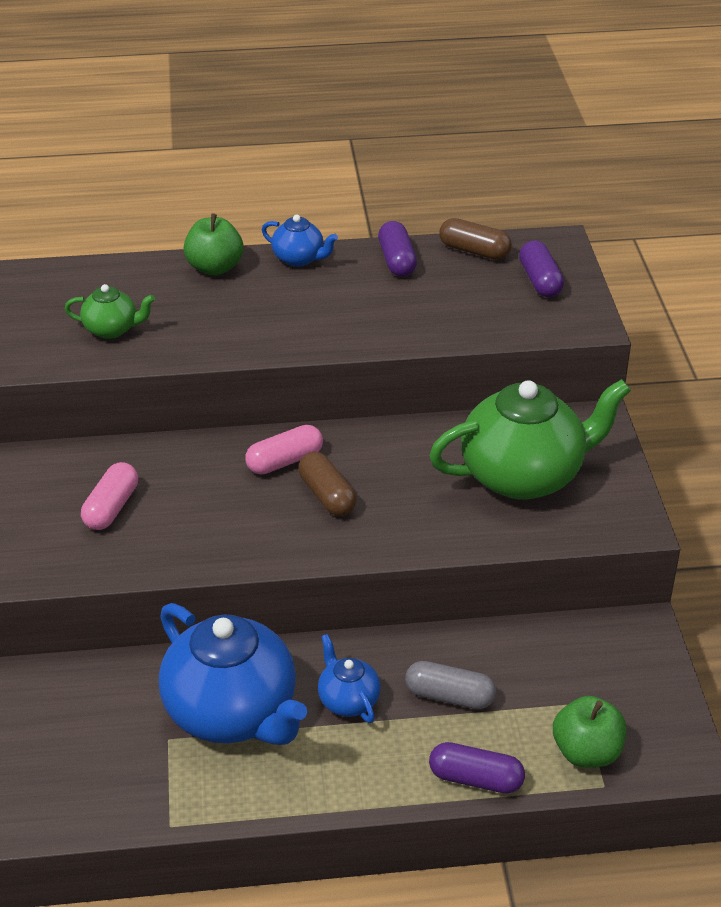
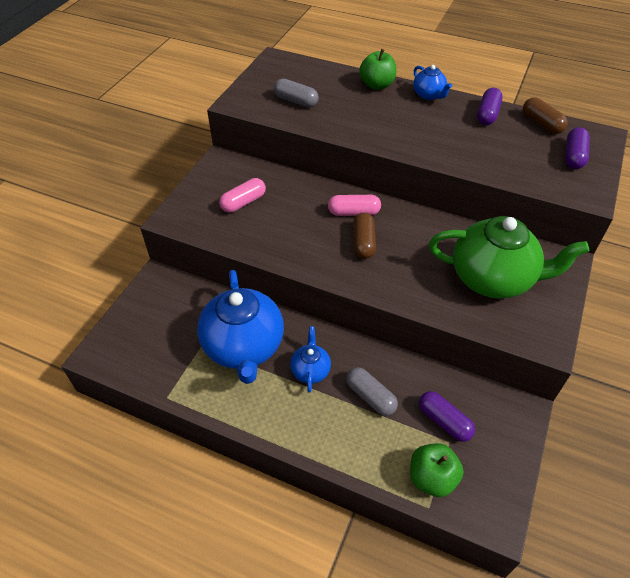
camera: 30 degrees right, 10 degrees up
(112, 329) = (296, 101): green teapot -> grey capsule
(475, 779) = (351, 459): purple capsule -> purple capsule (444, 421)

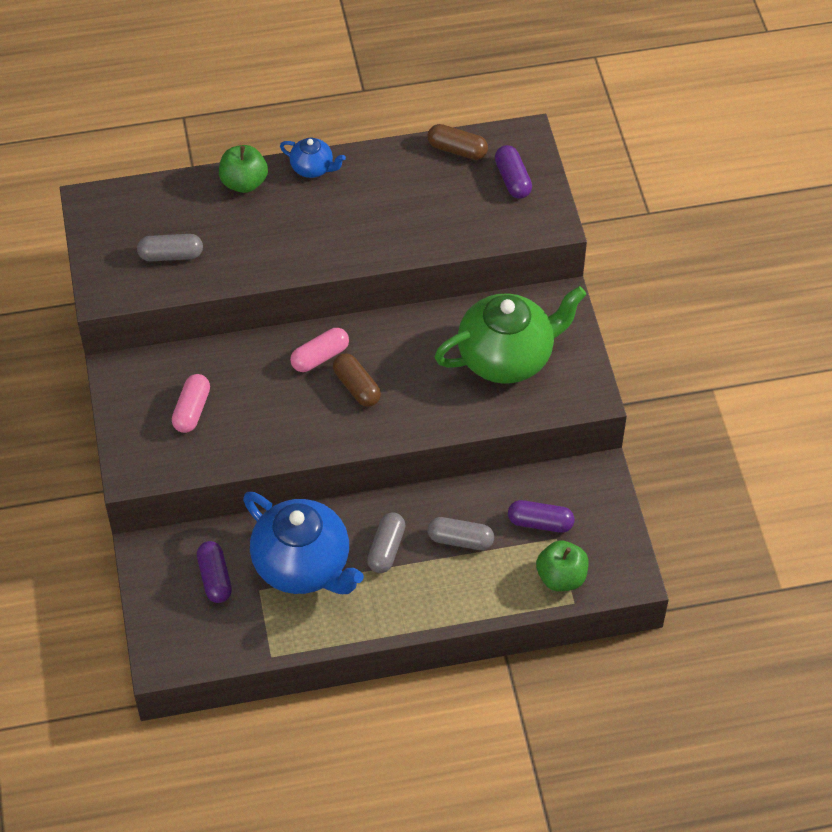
camera: 35 degrees left, 5 degrees up
(310, 370) = (386, 549): blue teapot -> grey capsule
(487, 114) = (394, 165): purple capsule -> purple capsule (215, 578)

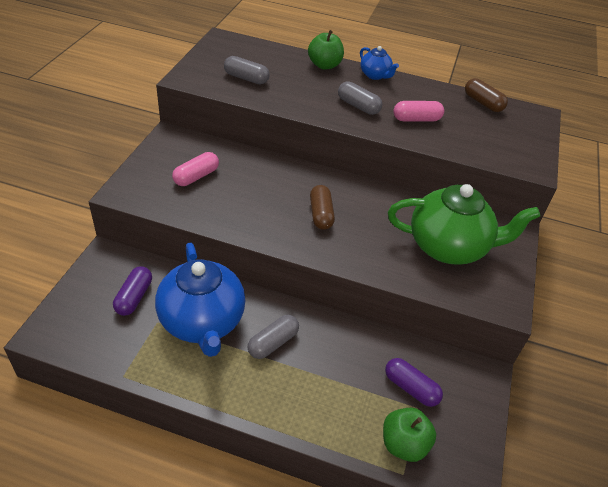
camera: 25 degrees right, 10 degrees down
(320, 357) = (308, 186): pink capsule -> pink capsule (416, 119)
(460, 540) = (336, 367): grey capsule -> grey capsule (358, 106)
(512, 180) = (515, 132): purple capsule -> none

